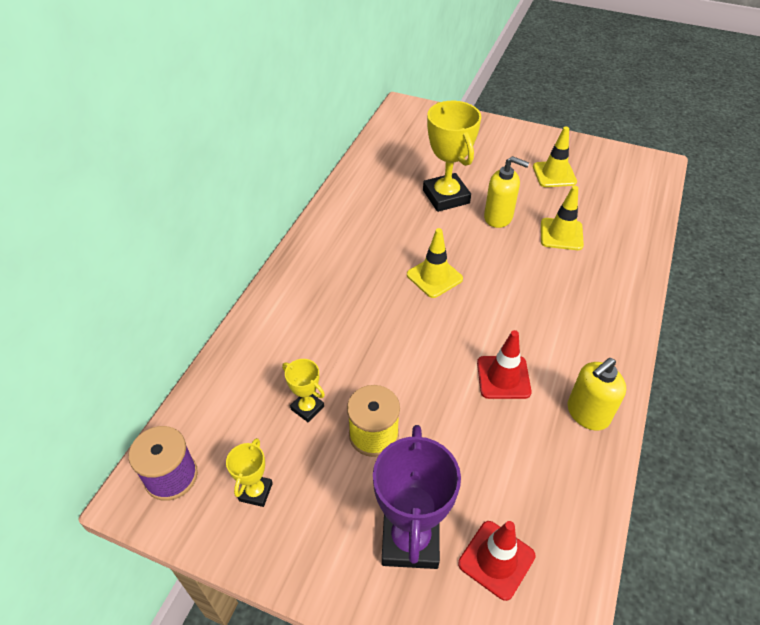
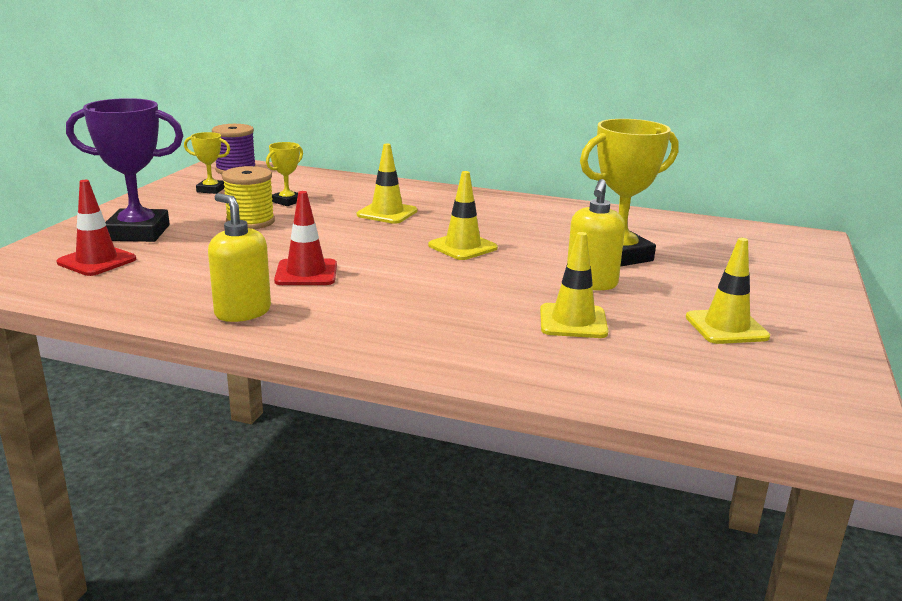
camera: 85 degrees right, 25 degrees down
(348, 324) = (387, 213): none -> yellow traffic cone

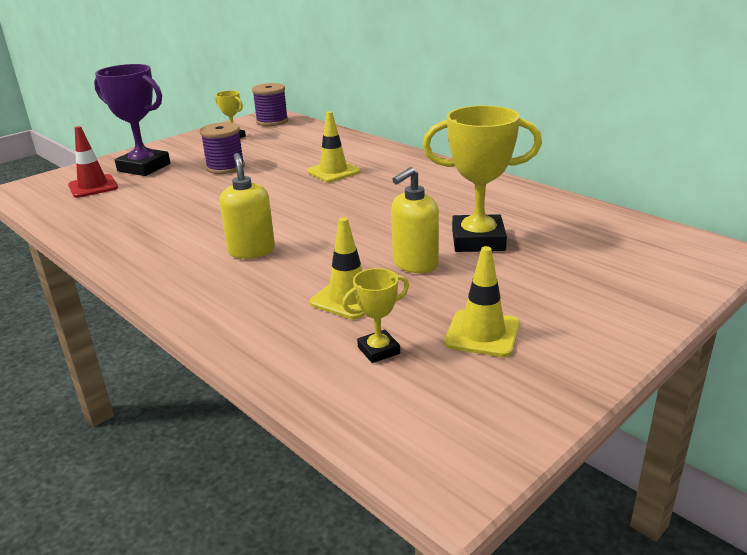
camera: 30 degrees right, 5 degrees up
(242, 312) = (125, 242): yellow soap dispenser -> yellow soap dispenser (251, 250)
(250, 222) = (225, 167): yellow spool -> purple spool
(287, 201) = (273, 152): yellow trophy -> yellow trophy (378, 350)
(306, 273) = (206, 217): red traffic cone -> none
(462, 247) = (352, 211): yellow traffic cone -> none

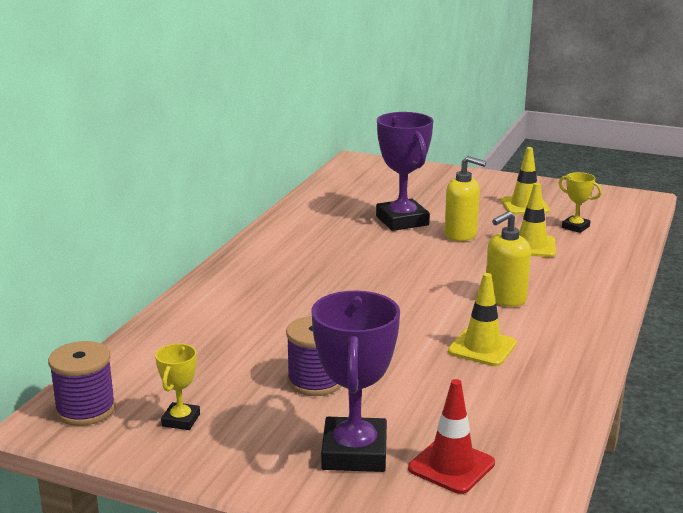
camera: 115 degrees left, 5 degrees down
(333, 171) = (289, 307): yellow traffic cone -> yellow traffic cone (482, 348)
(478, 240) = (402, 221): yellow trophy -> purple trophy

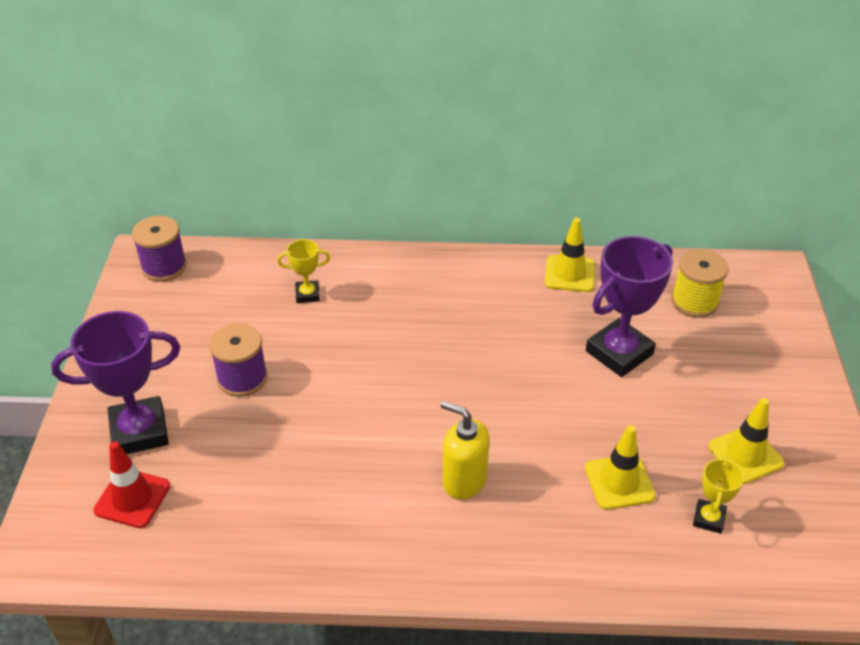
camera: 70 degrees right, 20 degrees up
(181, 420) = (162, 319): yellow trophy -> yellow trophy (307, 294)
(367, 188) = (694, 301): none -> yellow spool
(461, 235) = (612, 411): yellow soap dispenser -> none
(482, 348) = (345, 481): yellow traffic cone -> yellow traffic cone (569, 274)

